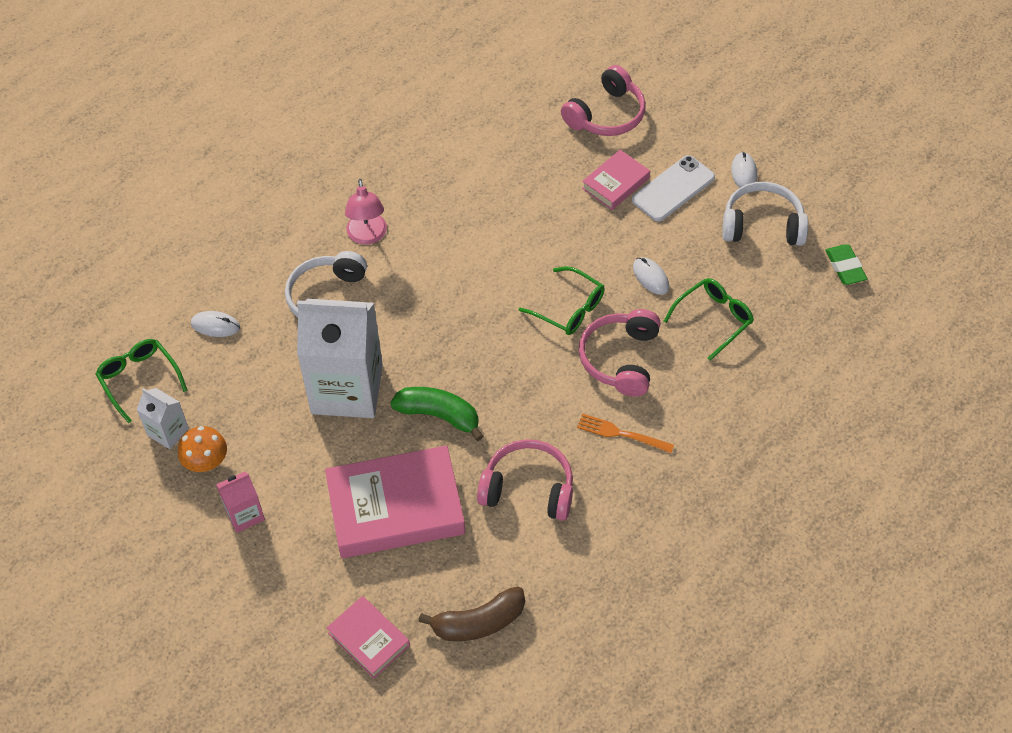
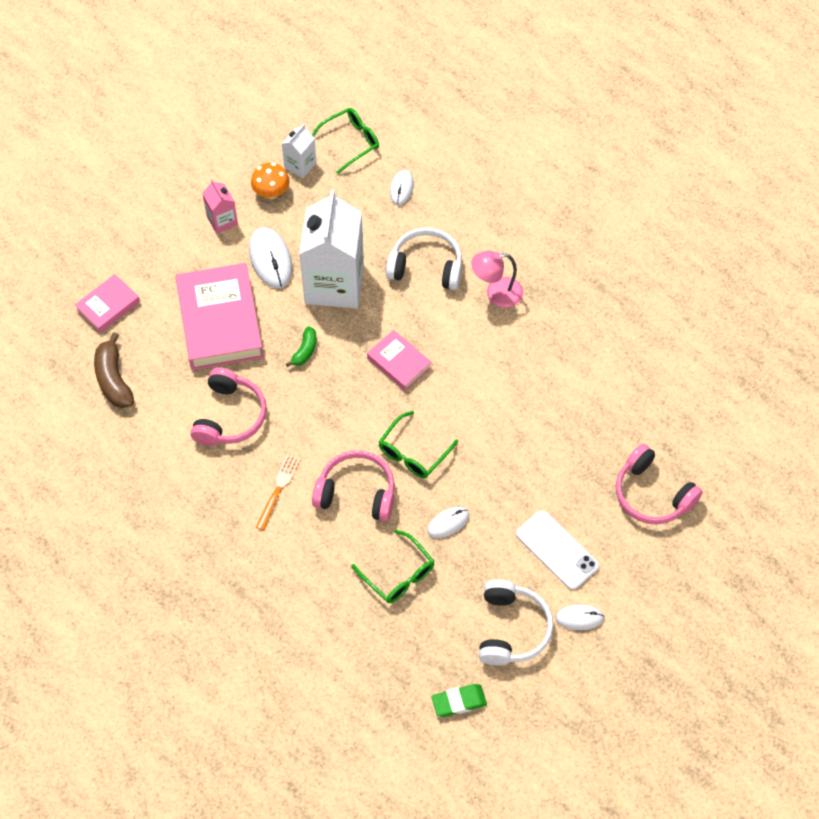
camera: 90 degrees right, 5 degrees up
(308, 457) = (270, 259): none -> white mouse
(439, 415) = (305, 350): green banana -> green banana, size x0.59
(615, 183) = (562, 498): pink book -> pink book (399, 363)

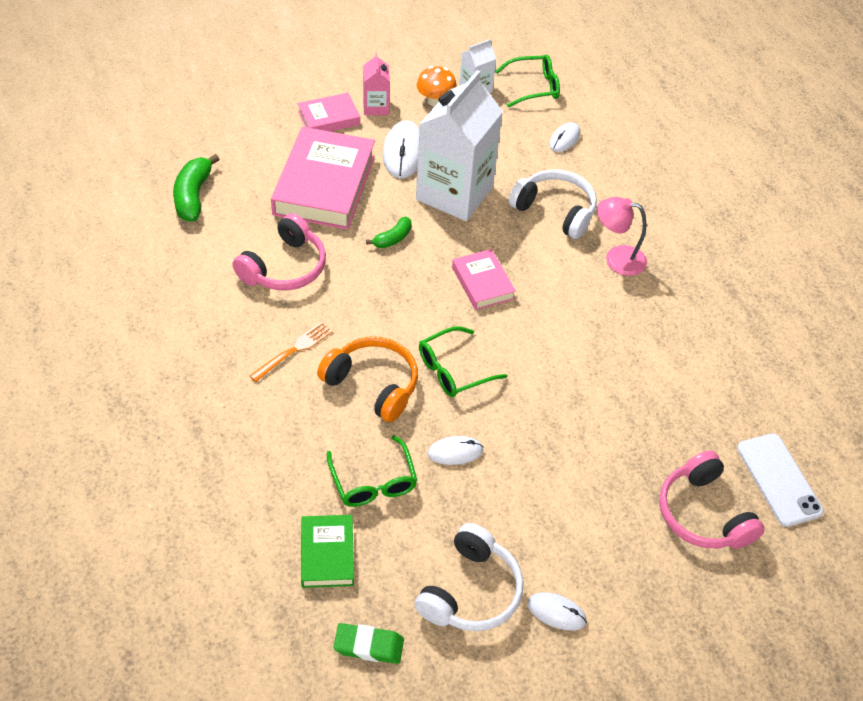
camera: 20 degrees right, 10 degrees down
(108, 306) = (227, 136): pink book -> pink book (329, 118)
(114, 379) = (193, 196): brown banana -> green banana
(356, 492) = (373, 384): pink headphones -> orange headphones
(393, 647) = (327, 554): none -> green book
(557, 550) = (564, 528): white phone -> white phone (779, 479)

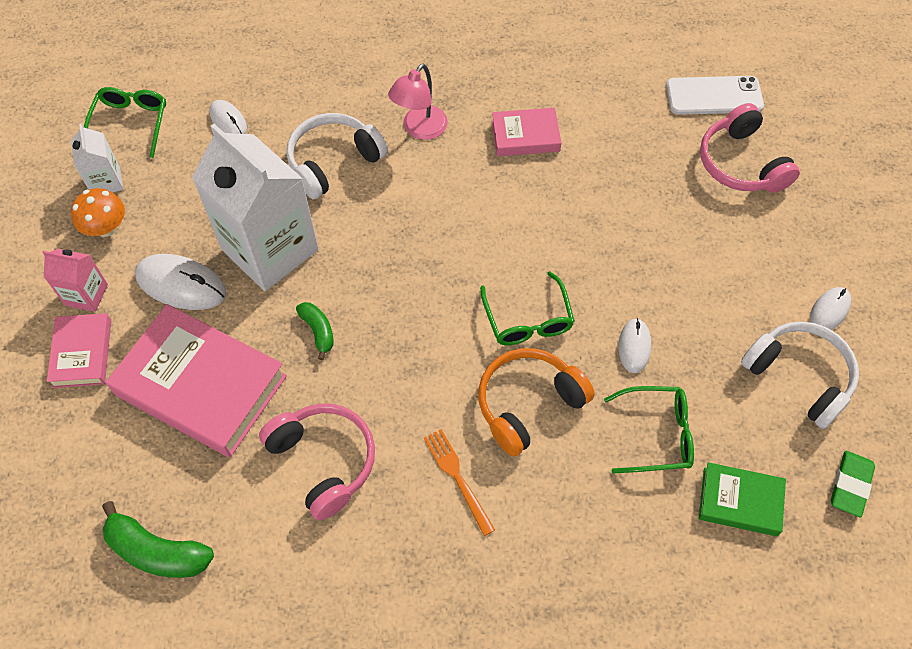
camera: 70 degrees left, 10 degrees up
(482, 283) = (415, 259): pink book -> pink book (525, 136)
(703, 514) = (741, 163): pink headphones -> pink headphones turned 75 degrees clockwise

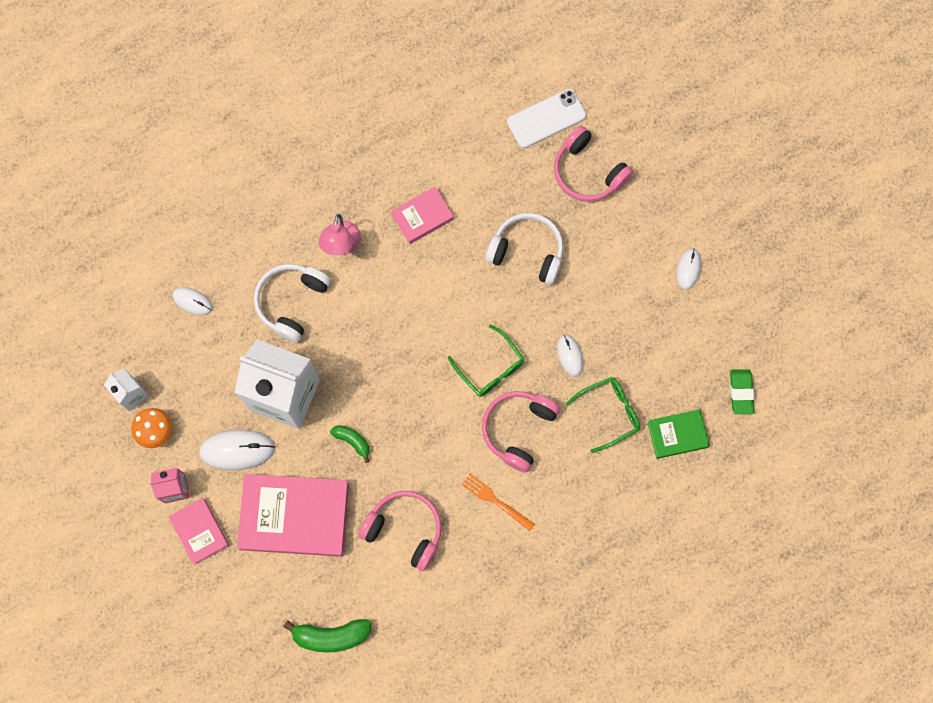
camera: 25 degrees left, 15 degrees up
(131, 123) = (119, 337): green glasses -> none
(528, 404) = (518, 429): orange headphones -> pink headphones
(799, 376) = (685, 329): white headphones -> white headphones (527, 251)

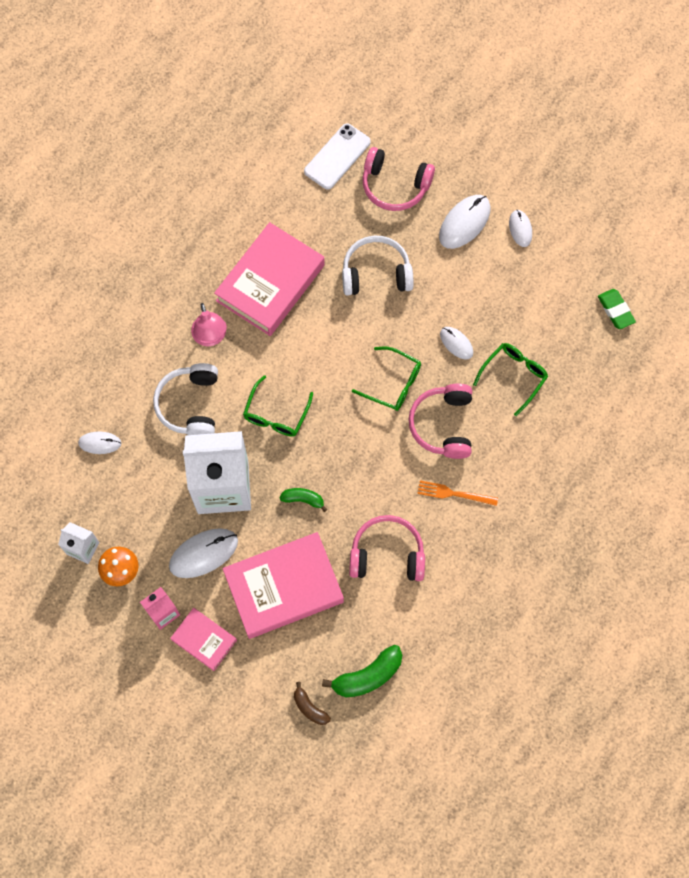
camera: 25 degrees left, 5 degrees down
(264, 640) = (309, 708): none -> brown banana
(367, 347) = (276, 414): none -> green glasses
(422, 217) = (270, 283): pink book -> pink book, size x1.91
(637, 239) = (464, 223): none -> white mouse
(677, 435) = (580, 369): green book -> none

